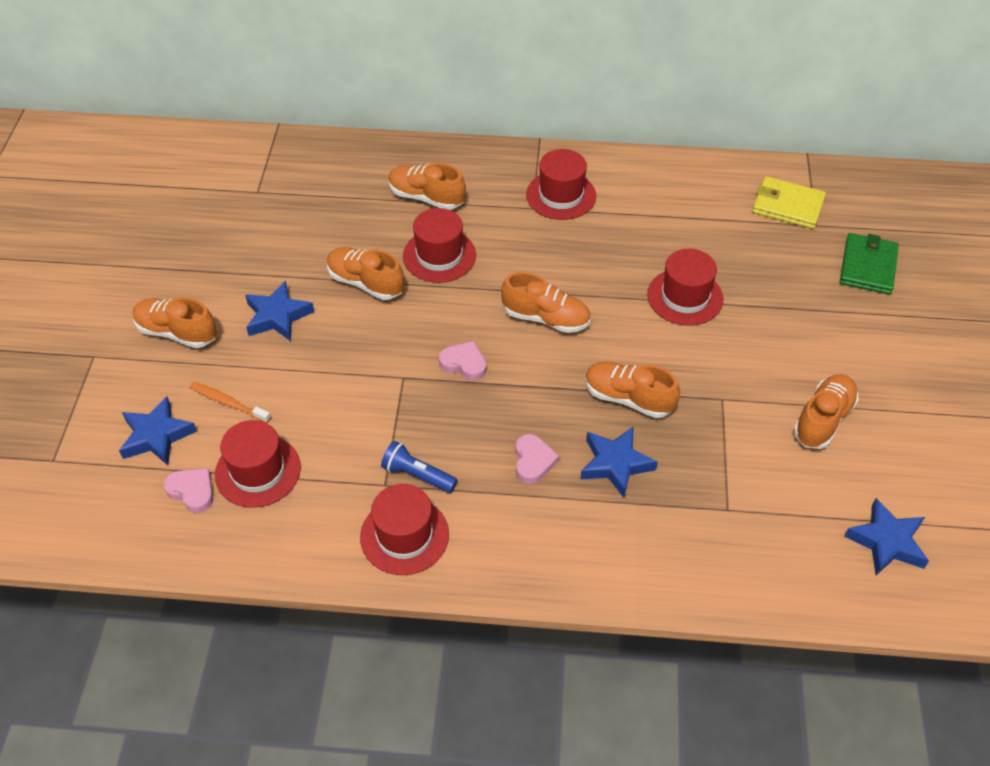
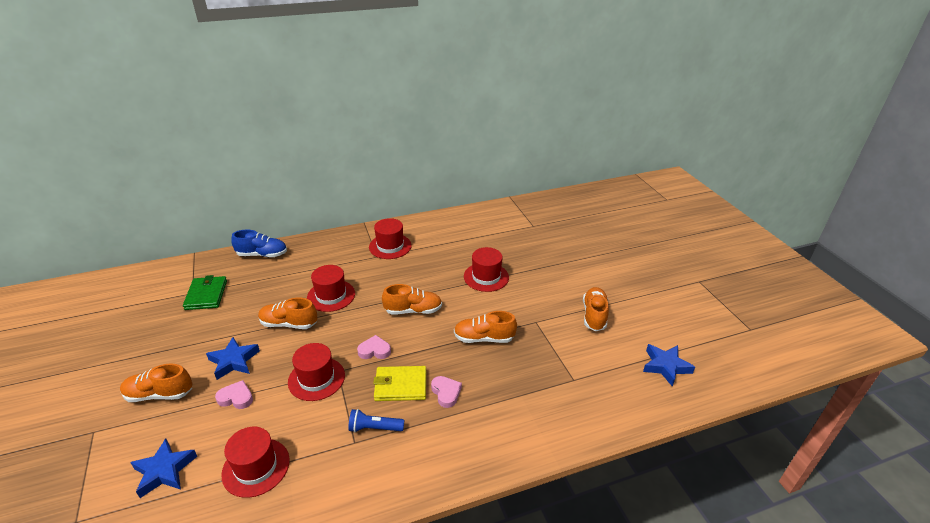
camera: 25 degrees left, 15 degrees down
(192, 491) = (207, 501): pink heart -> pink heart (236, 398)
(228, 402) = (216, 428): orange toothbrush -> none
(369, 155) = (262, 254): none -> blue shoe
(404, 535) = (383, 471): red hat -> red hat (316, 378)
(426, 197) = (309, 267): orange shoe -> none
(615, 464) = (496, 377): blue star -> none
(787, 205) = (514, 221): yellow wallet -> yellow wallet (400, 385)
(868, 266) = (569, 237): green wallet -> green wallet (206, 295)

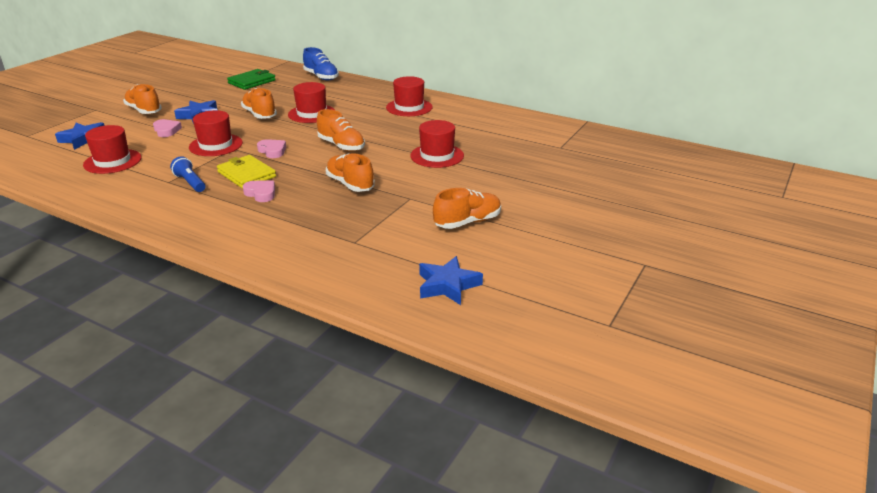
camera: 50 degrees right, 5 degrees down
(446, 393) = (261, 193): pink heart -> pink heart turned 75 degrees counterclockwise

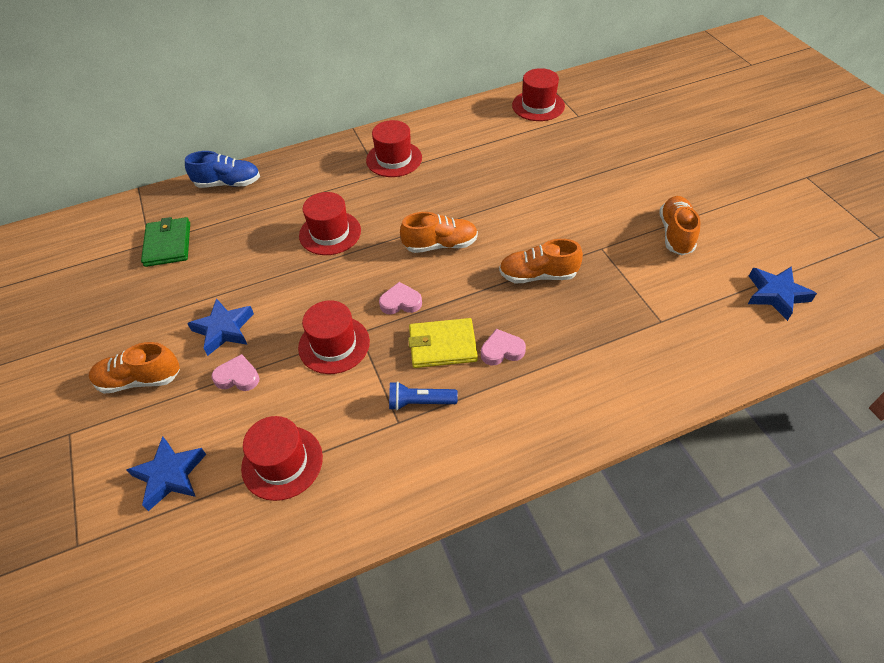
camera: 50 degrees left, 20 degrees up
(259, 114) = (283, 275): orange shoe -> none
(437, 156) = (527, 192): red hat -> red hat (538, 105)

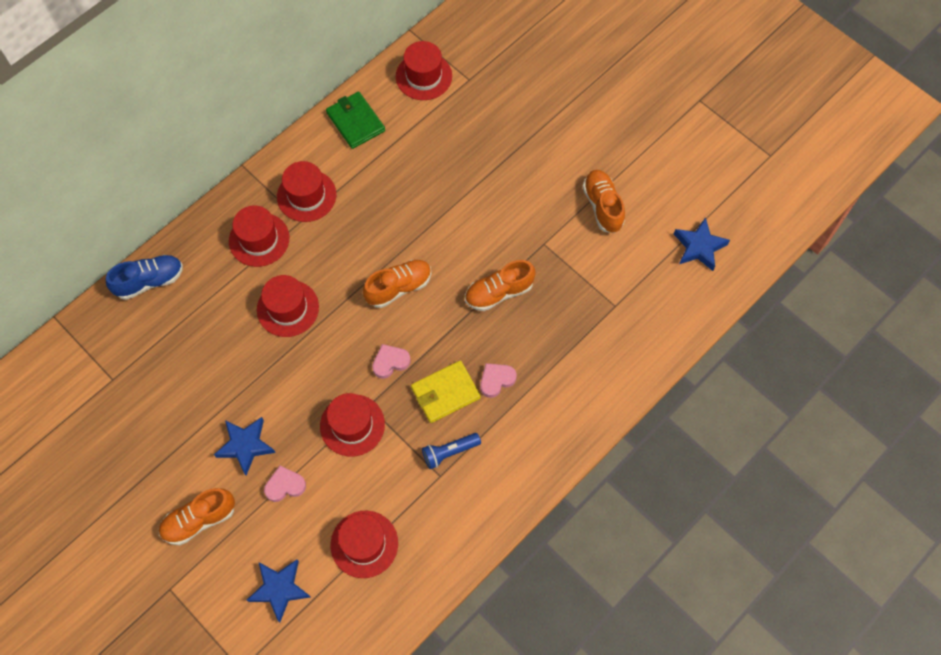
camera: 25 degrees left, 15 degrees up
(168, 244) = (133, 374): green wallet -> green wallet (355, 122)
(336, 178) = (259, 239): none -> red hat

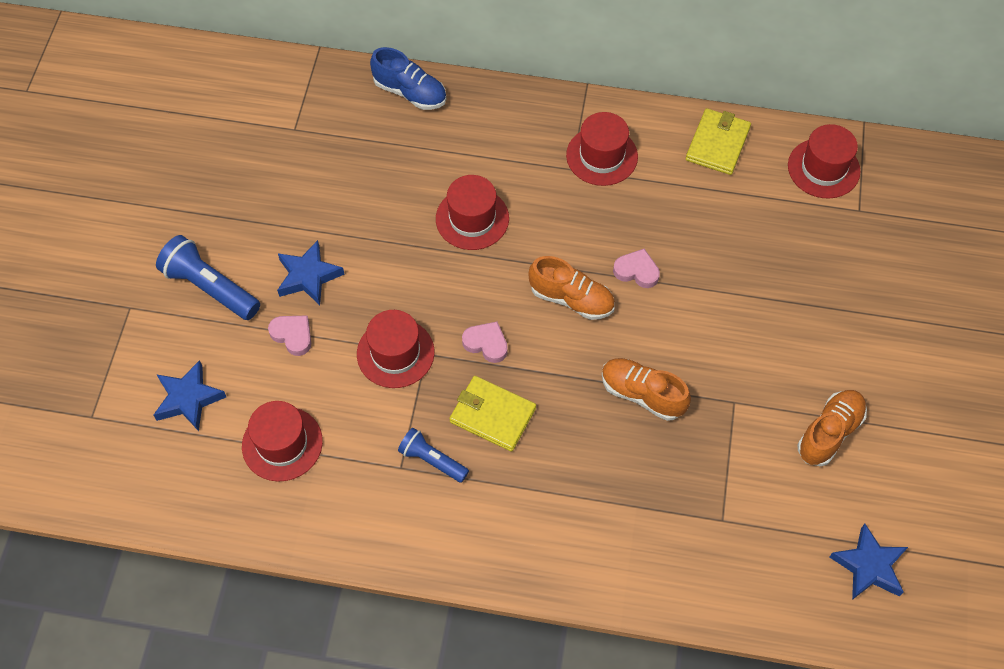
camera: 55 degrees right, 5 degrees down
(199, 520) = (210, 287): orange shoe -> blue flashlight
(259, 239) = (523, 148): red hat -> none
(355, 122) = (717, 144): green wallet -> yellow wallet
(496, 380) = (543, 455): pink heart -> pink heart (636, 271)

